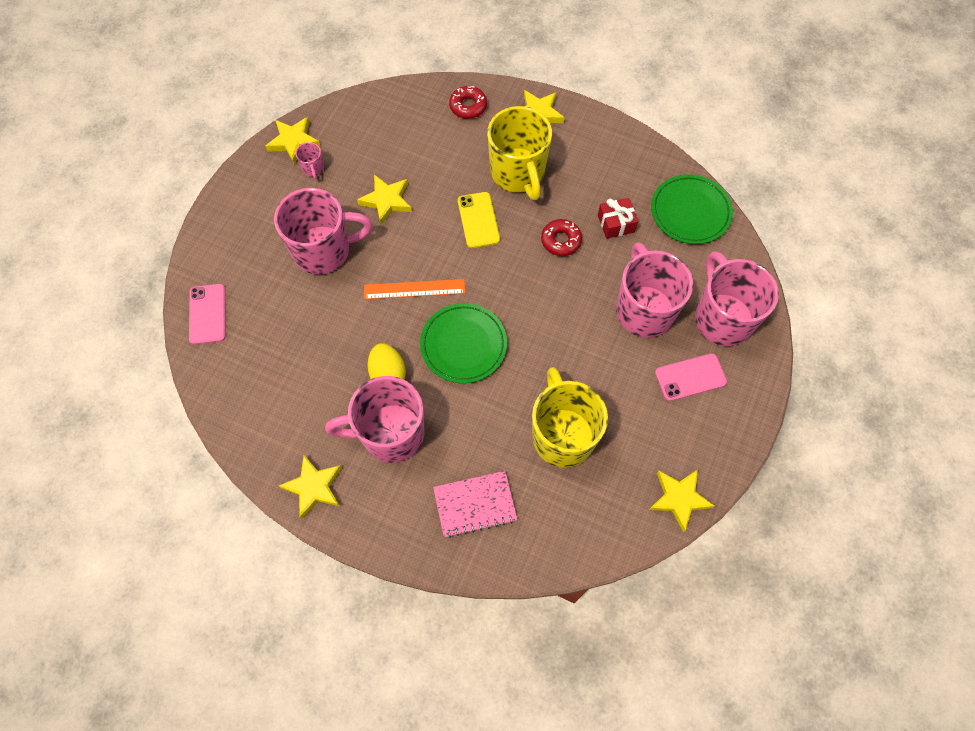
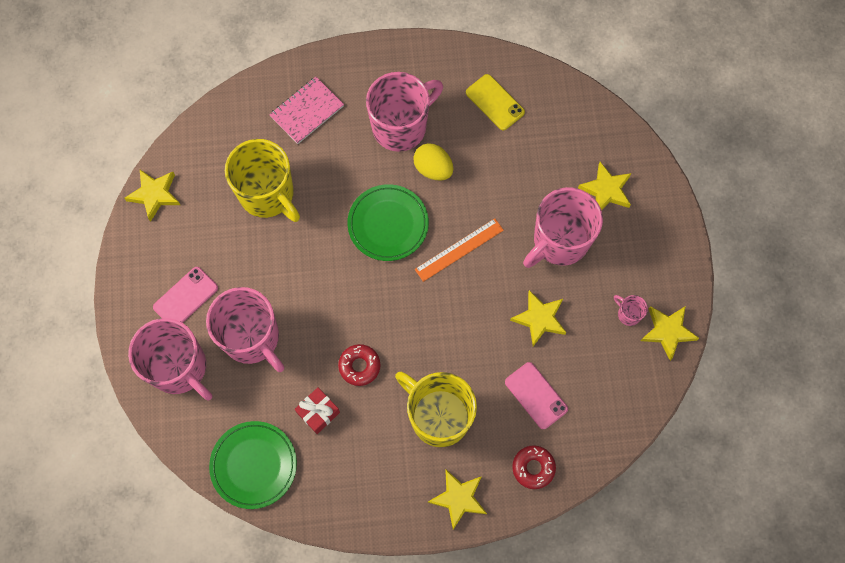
camera: 150 degrees right, 5 degrees up
(207, 314) = (610, 138): pink phone -> pink phone (536, 395)
(314, 487) = (431, 62): yellow star -> yellow star (606, 190)
(478, 220) = (445, 345): yellow phone -> yellow phone (495, 102)

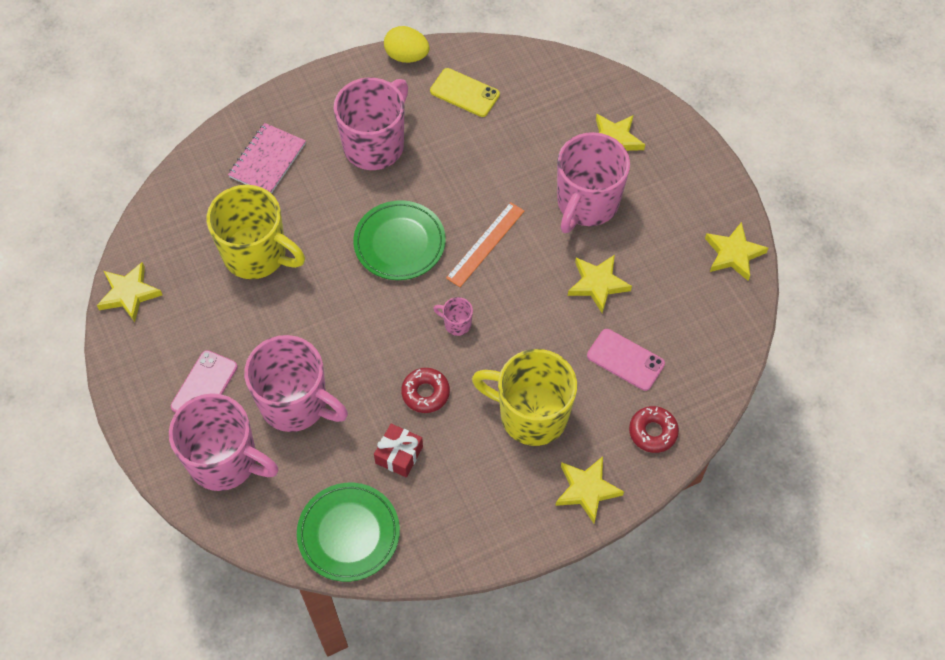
camera: 20 degrees left, 10 degrees down
(433, 169) = (426, 175): yellow egg -> yellow egg (407, 56)
(628, 314) = (686, 250): pink mug -> pink mug (456, 324)

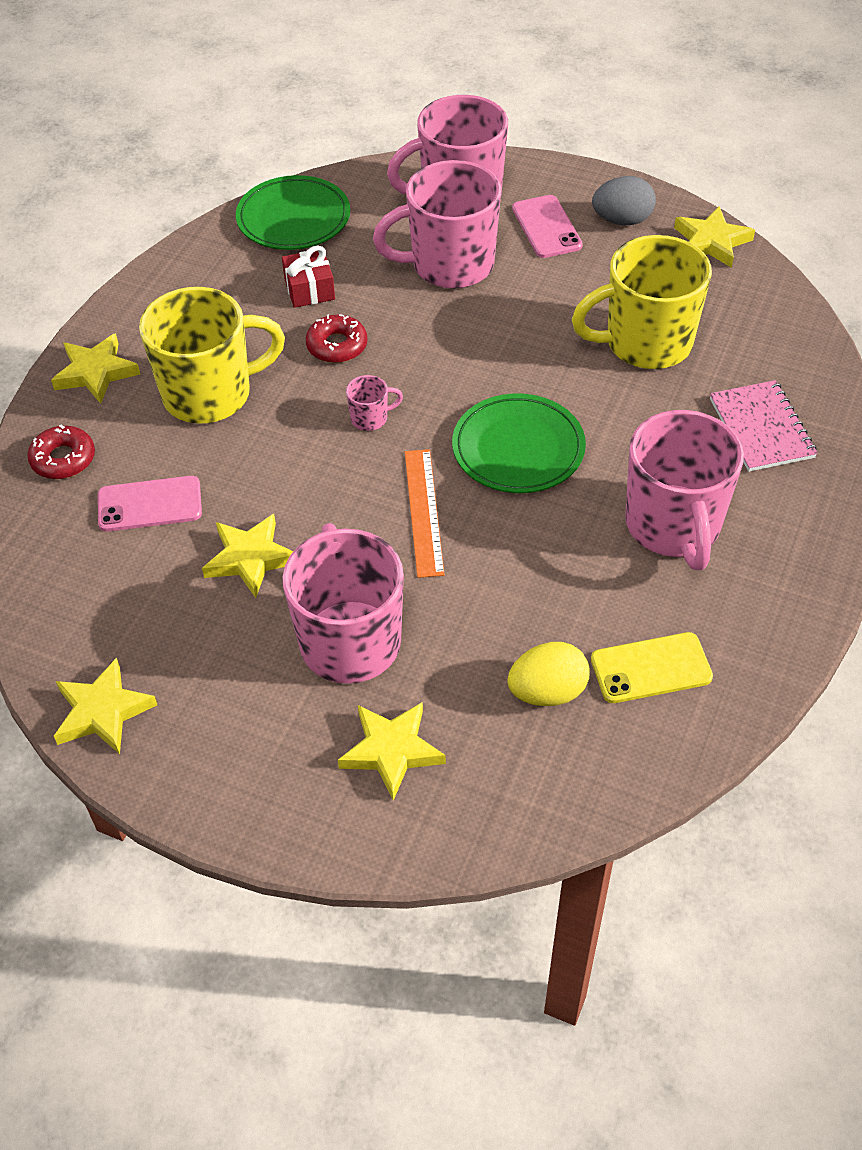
camera: 140 degrees right, 10 degrees down
(155, 354) = (622, 220): none -> grey egg
(407, 56) = (780, 661): yellow egg -> yellow egg (547, 692)

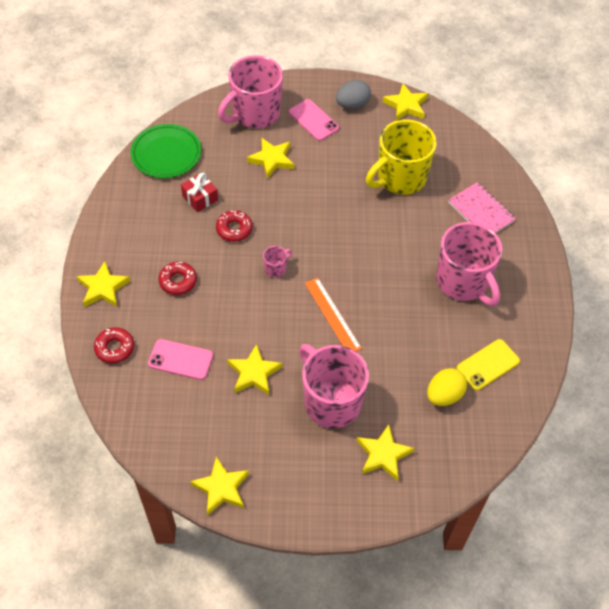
camera: 25 degrees left, 5 degrees up
(150, 504) = (180, 360): pink phone -> pink phone turned 45 degrees clockwise
(210, 394) = (178, 281): yellow mug -> red donut
(450, 265) = (272, 159): pink mug -> yellow star
(518, 449) = (364, 262): green plate -> none

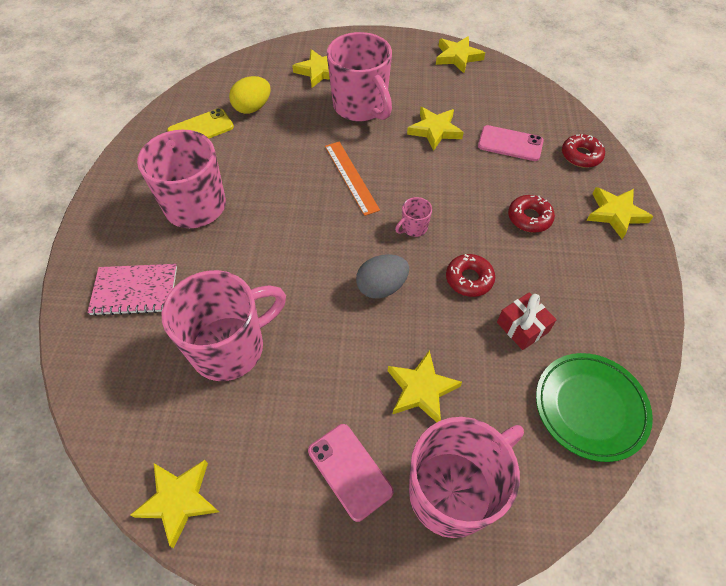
camera: 175 degrees left, 0 degrees up
(352, 104) = (275, 507): grey egg -> grey egg (381, 287)
(400, 178) = (230, 347): yellow mug -> pink mug
(481, 212) = (135, 291): pink notebook -> pink notebook turned 60 degrees counterclockwise

